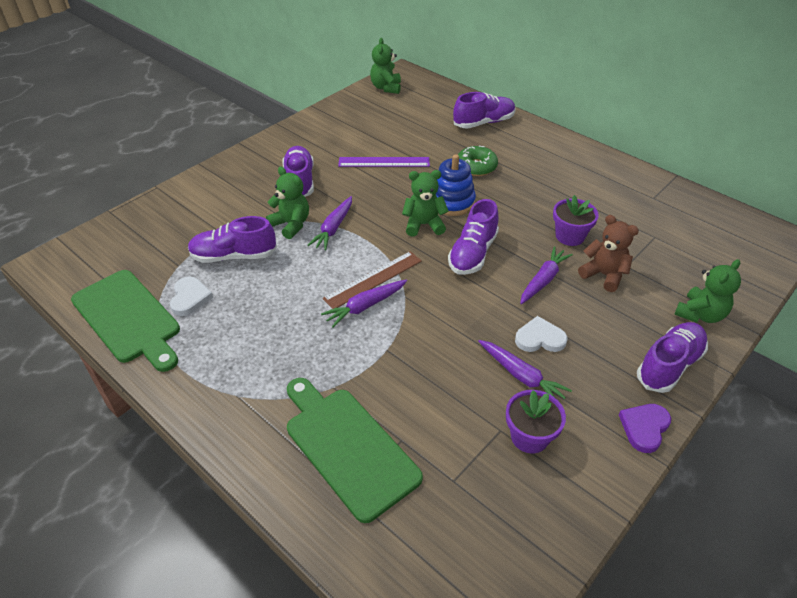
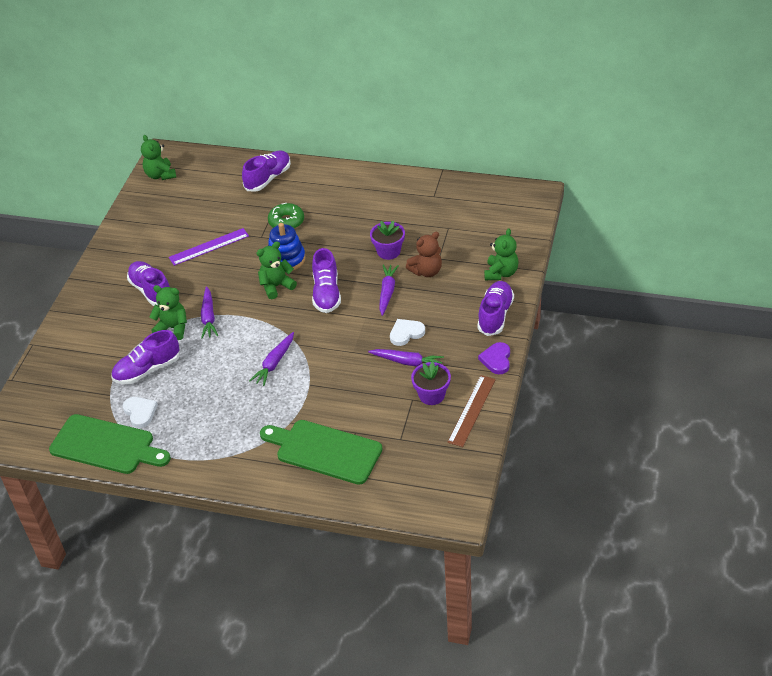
camera: 25 degrees left, 0 degrees up
(373, 279) = (267, 342): brown ruler -> brown ruler (472, 410)
(603, 275) = (426, 271): brown teddy bear -> brown teddy bear turned 135 degrees clockwise

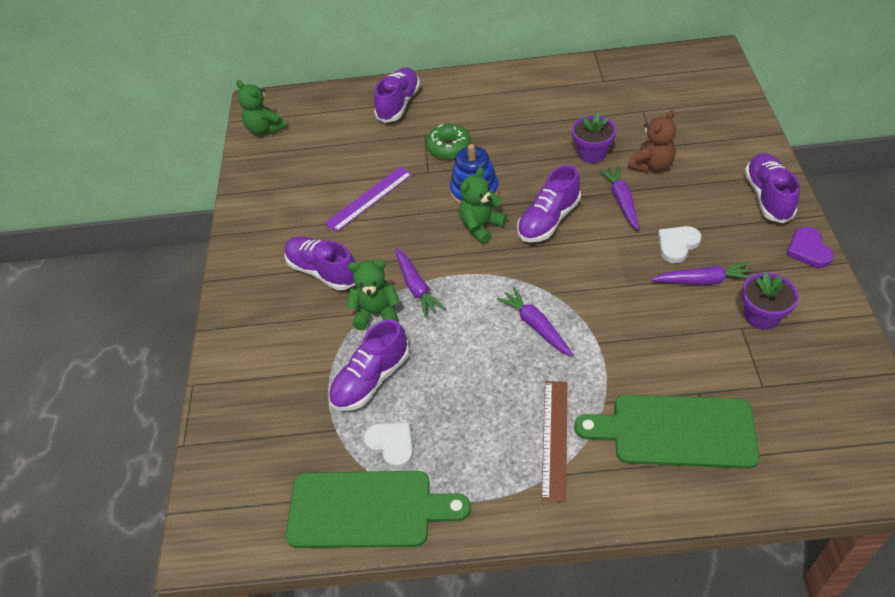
camera: 15 degrees left, 5 degrees up
(274, 363) = (536, 326): purple carrot -> purple carrot turned 135 degrees clockwise
(326, 293) = (548, 220): purple shoe -> purple shoe turned 60 degrees clockwise
(472, 410) = (825, 322): brown ruler -> brown ruler (555, 438)
(501, 273) = (739, 147): green teddy bear -> none

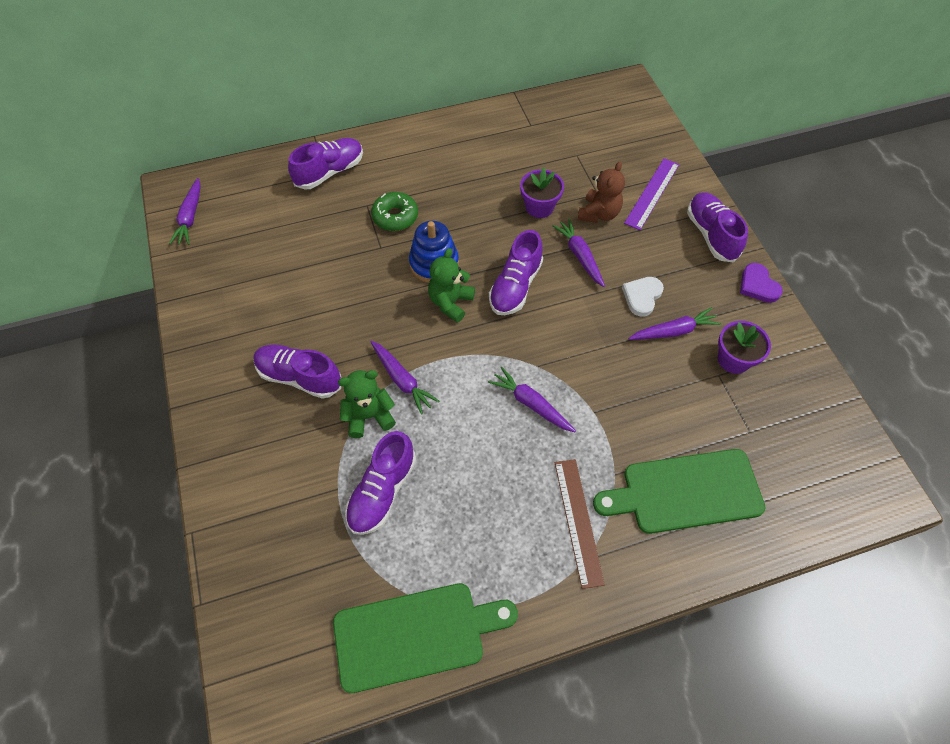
camera: 20 degrees left, 10 degrees up
(265, 129) = (190, 217): green teddy bear -> purple carrot
(369, 198) = (327, 286): purple ruler -> purple ruler (652, 193)
(391, 444) = (422, 559): white heart -> none
(398, 104) = (330, 172): purple shoe -> purple shoe turned 45 degrees clockwise

